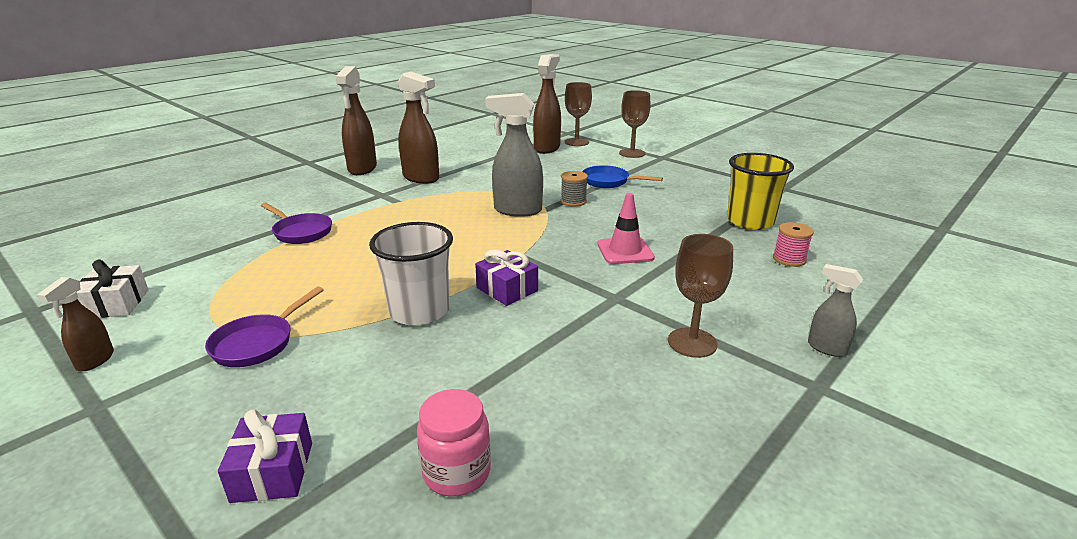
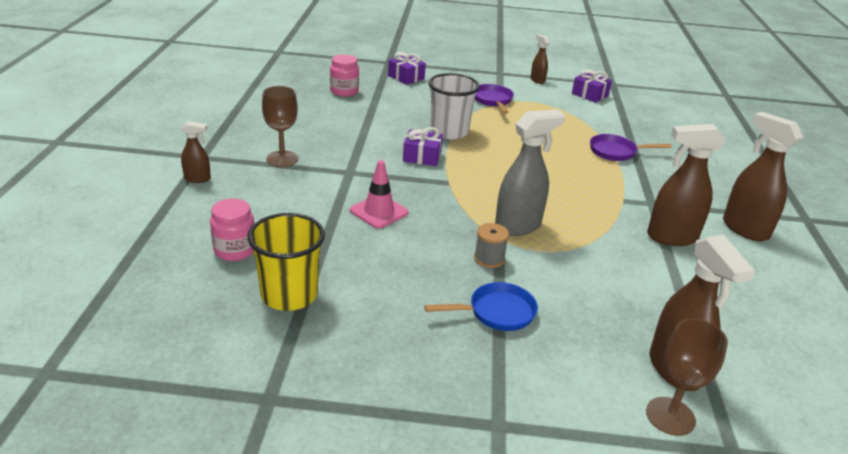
camera: 140 degrees right, 5 degrees up
(116, 304) = (590, 94): white gift -> purple gift
(632, 153) = (552, 415): brown goblet -> none
(789, 259) = (235, 250): pink spool -> pink jar
(826, 348) = (197, 179): grey spray bottle -> brown spray bottle

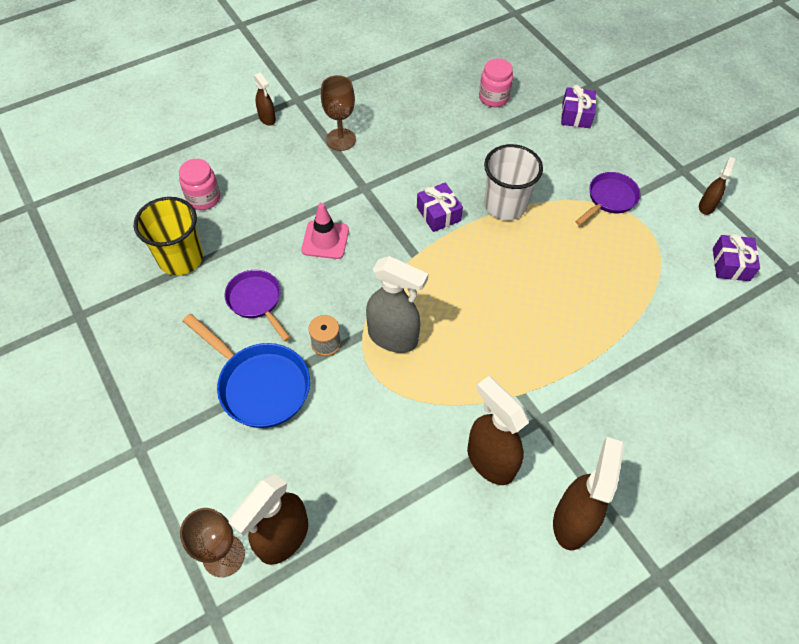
camera: 55 degrees right, 25 degrees up
(496, 312) = (259, 385): blue pan -> blue pan, size x1.53
(616, 152) = (617, 346): purple pan -> purple pan (256, 301)

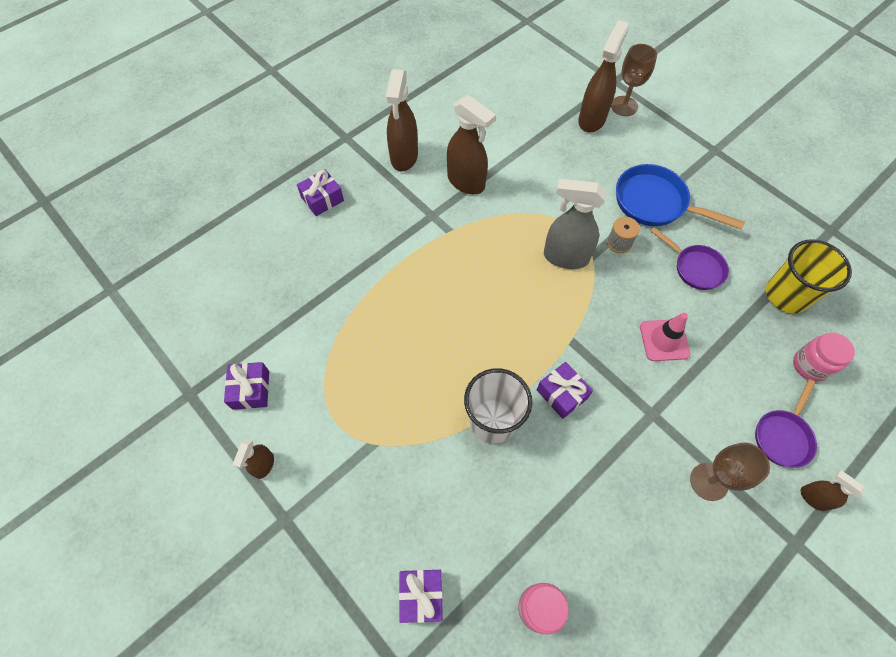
camera: 170 degrees right, 5 degrees up
(609, 199) = (376, 453): purple pan -> purple pan (783, 436)
(684, 470) = (322, 199): none -> purple gift

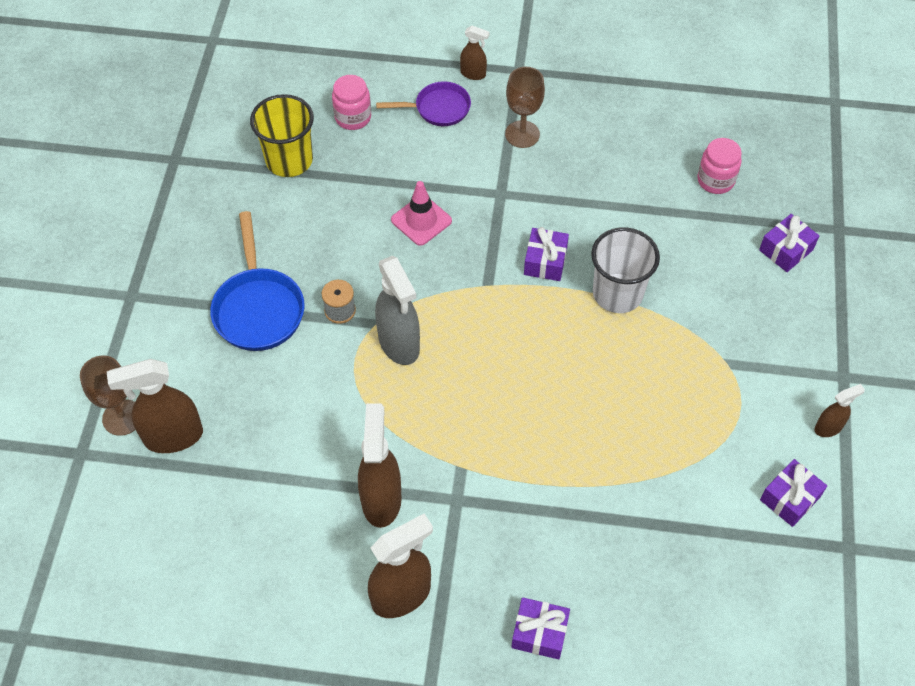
camera: 130 degrees left, 5 degrees down
(695, 268) = (316, 237): purple pan -> none
(813, 498) = (473, 74): brown spray bottle -> brown spray bottle turned 75 degrees counterclockwise

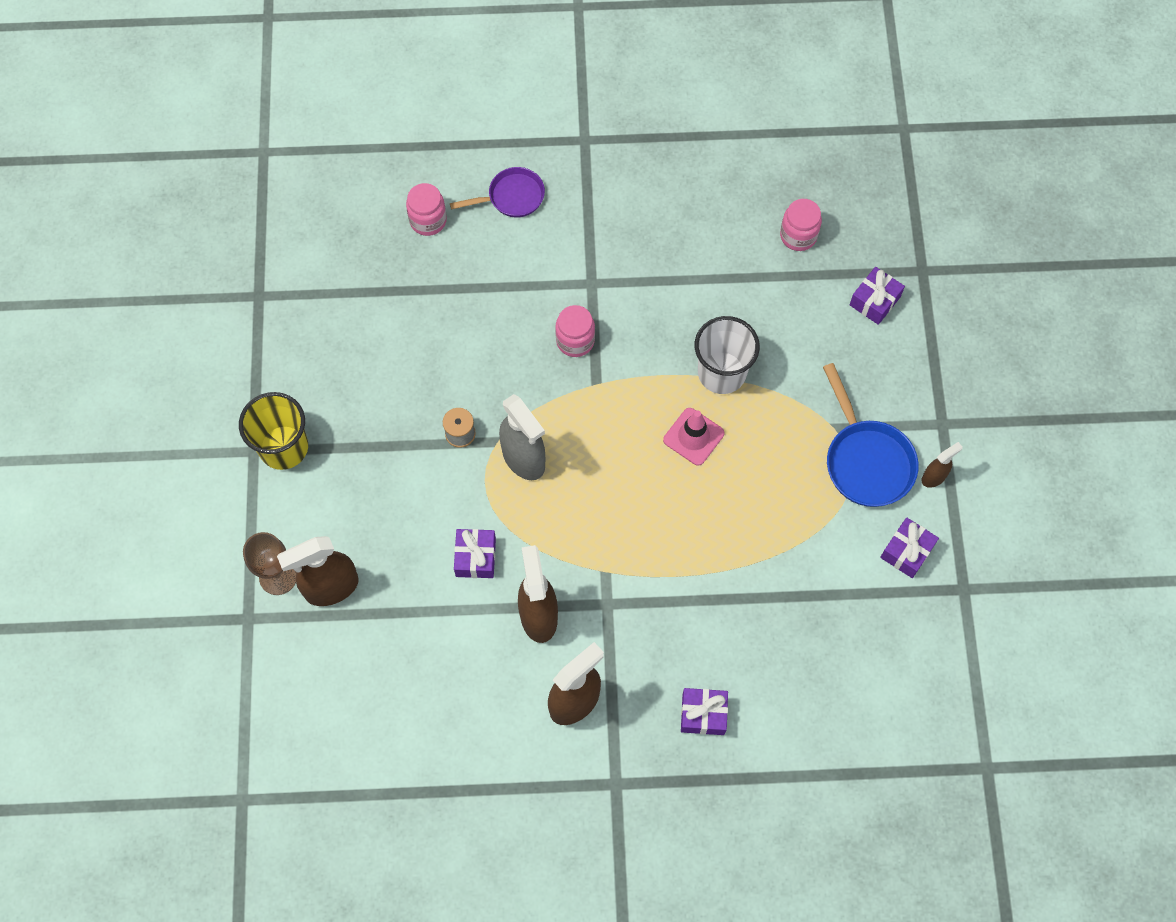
camera: 10 degrees left, 10 degrees up
(258, 308) = (381, 444): blue pan -> blue pan (866, 460)
(289, 160) = (374, 279): yellow cup -> yellow cup (283, 447)
(421, 220) = (519, 325): pink traffic cone -> pink traffic cone (693, 436)
(473, 74) = (540, 151): brown spray bottle -> none
(474, 242) = (575, 341): none -> pink jar
(522, 134) = (601, 213): brown goblet -> none
(545, 261) = (647, 350): purple gift -> purple gift (475, 557)

